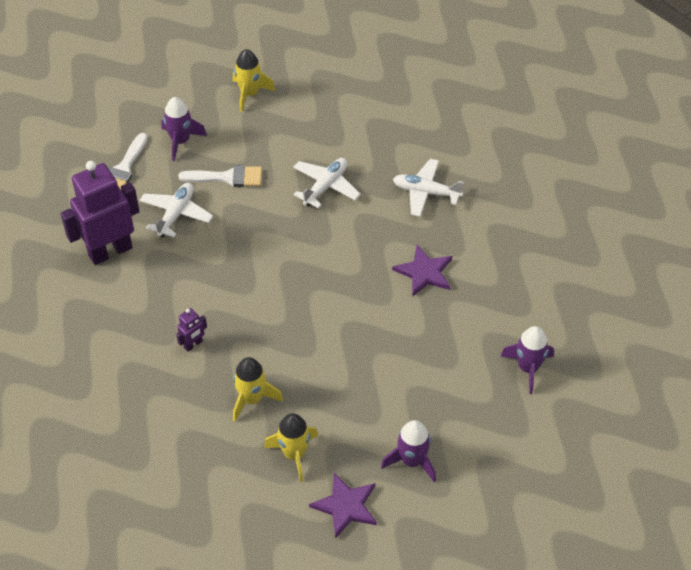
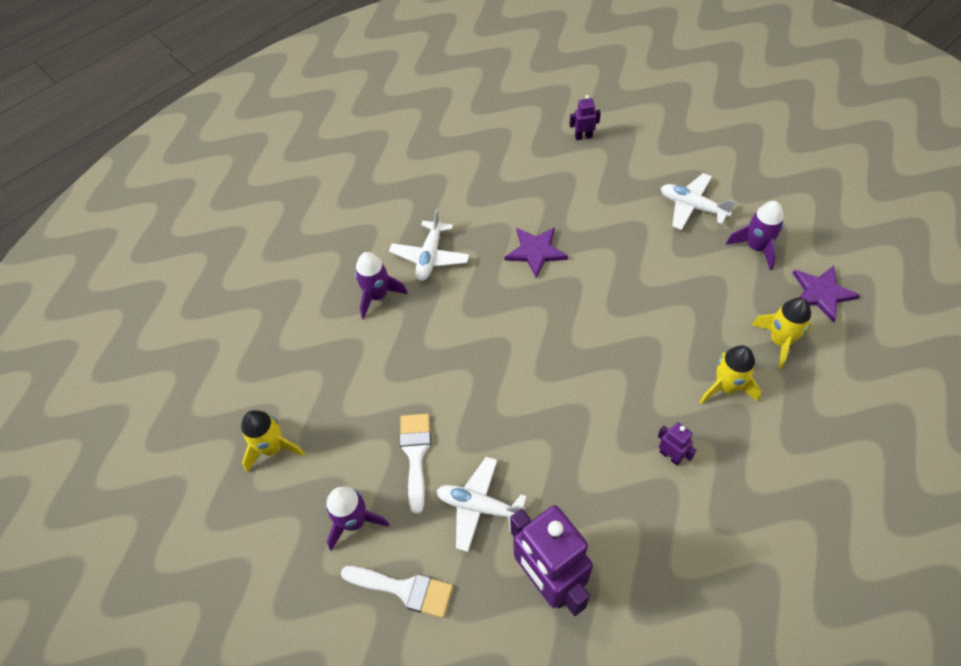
camera: 90 degrees left, 5 degrees up
(326, 186) = (426, 348): white plane -> white plane (692, 207)
(528, 368) = (633, 171): purple rocket -> purple rocket (377, 295)
(583, 329) = (583, 136): none -> purple robot

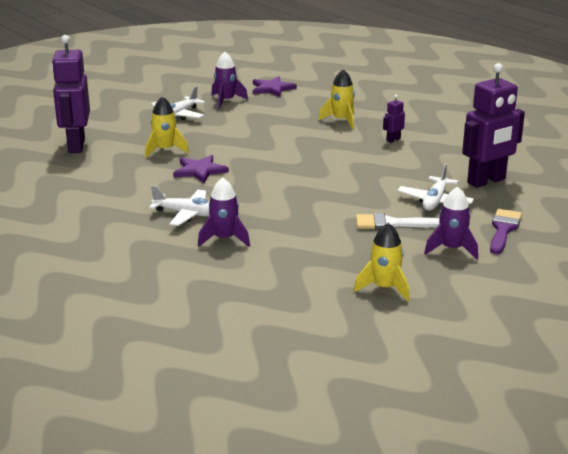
camera: 90 degrees left, 30 degrees down
(404, 589) = (503, 229): white brush -> purple brush
(583, 136) = (76, 146): purple robot -> purple robot, size x2.34
(779, 341) = (308, 103): yellow rocket -> yellow rocket (165, 150)

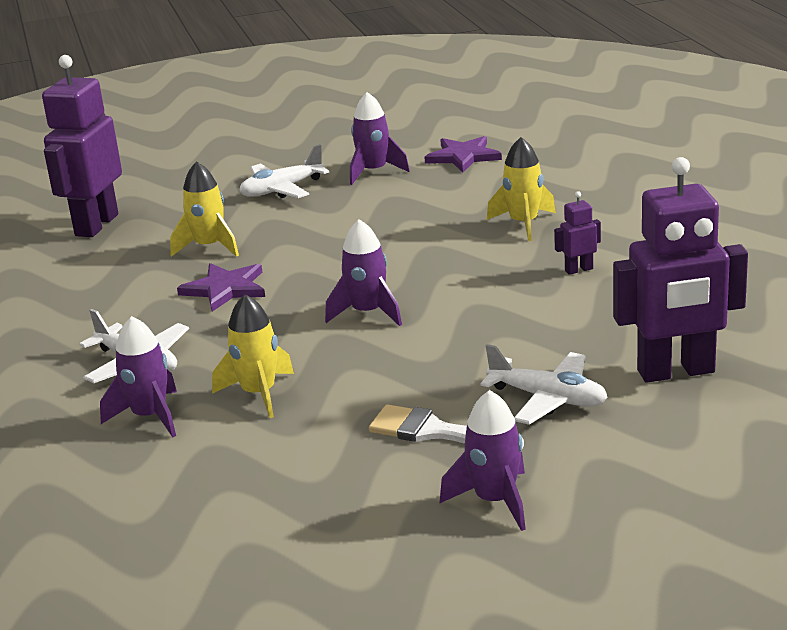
camera: 25 degrees right, 0 degrees up
(297, 173) = (368, 313): none -> purple rocket
(384, 288) = (312, 558): yellow rocket -> yellow rocket (259, 394)
(435, 201) = (548, 399): white plane -> white plane turned 105 degrees counterclockwise
(503, 229) = (623, 476): purple brush -> none

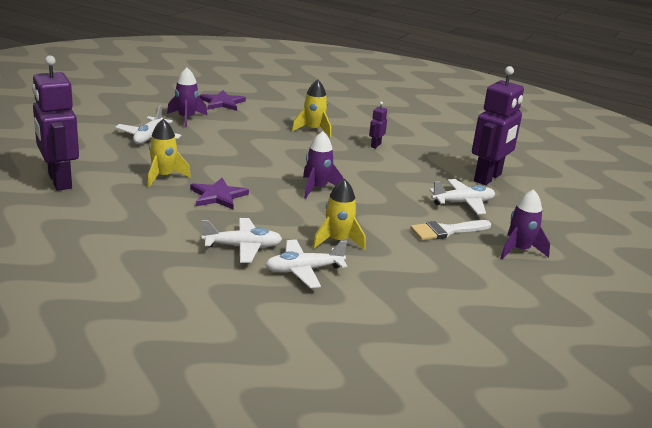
camera: 50 degrees left, 0 degrees up
(150, 417) = (303, 270): purple rocket -> white plane

